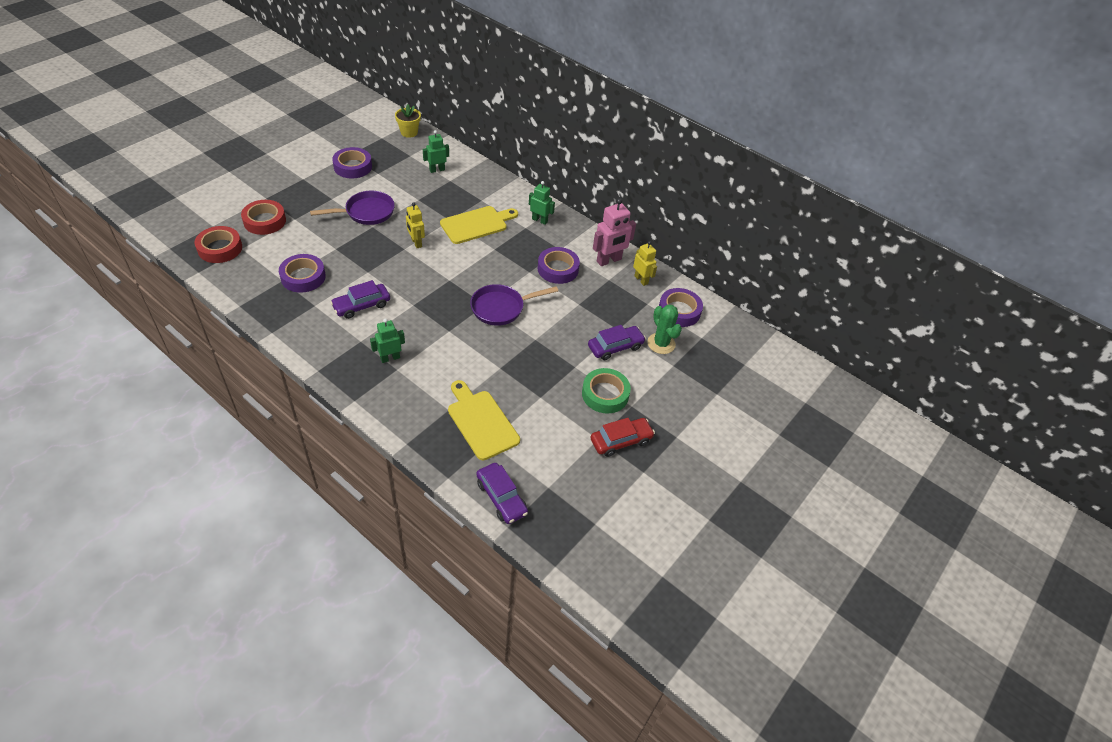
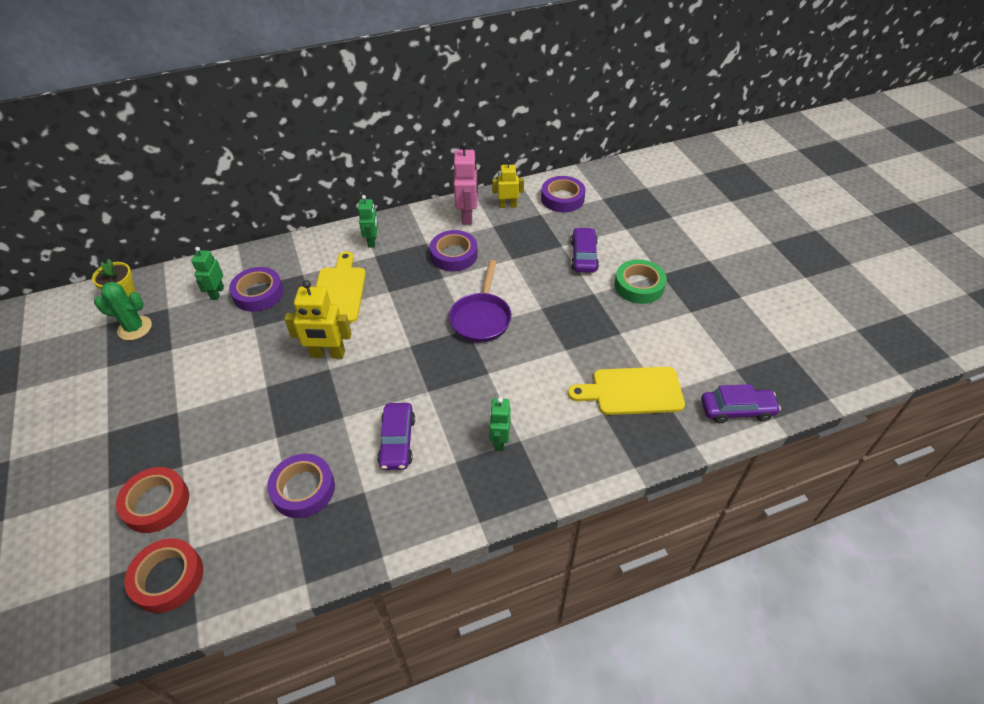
camera: 55 degrees left, 0 degrees up
(353, 167) = (135, 370): purple tape -> purple tape (258, 293)
(366, 212) = (235, 384): purple pan -> none
(416, 243) = (328, 354): yellow robot -> yellow robot, size x1.54
(539, 220) = (372, 241): green robot -> green robot turned 120 degrees clockwise
(621, 441) = (700, 297): red car -> none
(661, 343) = (596, 225): green cactus -> green cactus (135, 328)

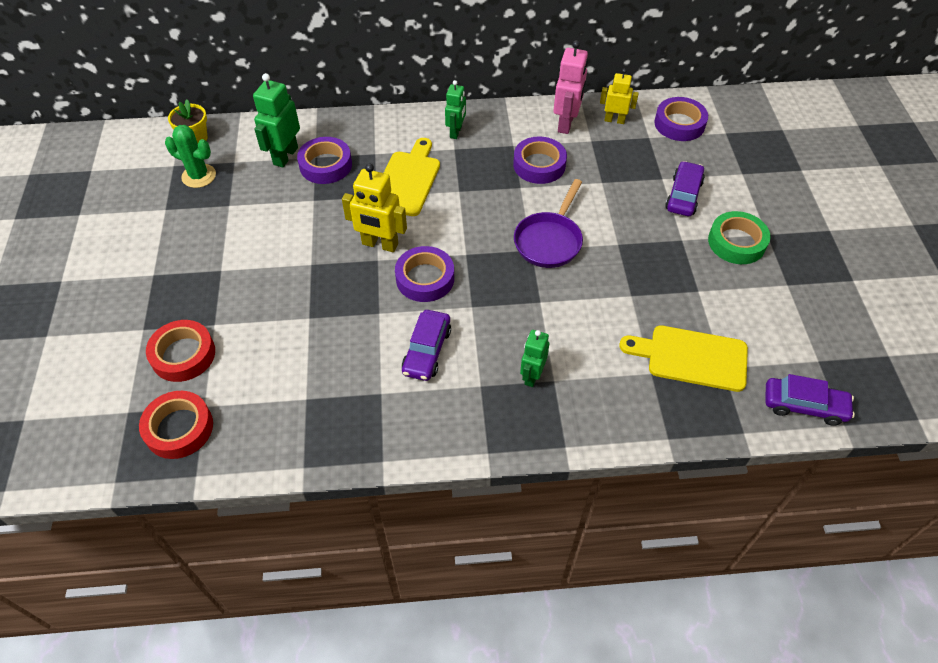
camera: 15 degrees right, 5 degrees up
(217, 293) = (285, 156): green robot -> green robot, size x1.54
(303, 489) = (323, 376): purple tape -> purple tape (425, 278)

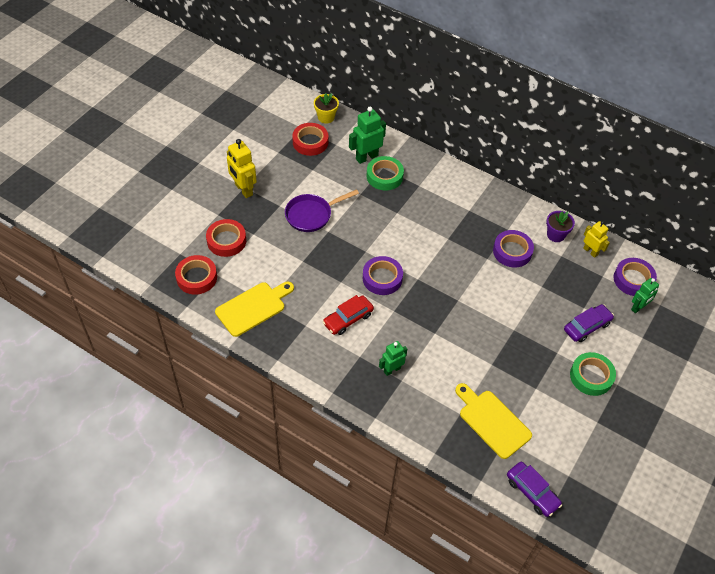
camera: 35 degrees right, 0 degrees up
(199, 176) = (310, 142): green cactus -> red tape
(325, 165) = (384, 176): purple tape -> green tape
(380, 244) = (374, 243): yellow robot -> yellow robot (243, 189)
(407, 180) = (423, 214): yellow cutting board -> yellow cutting board (253, 307)
(427, 351) = (348, 319): purple car -> red car
(456, 132) = (480, 200): green robot -> green robot (638, 307)
(549, 241) = (473, 301): purple pan -> purple pan (311, 215)
(566, 123) = (556, 235): pink robot -> purple flower pot

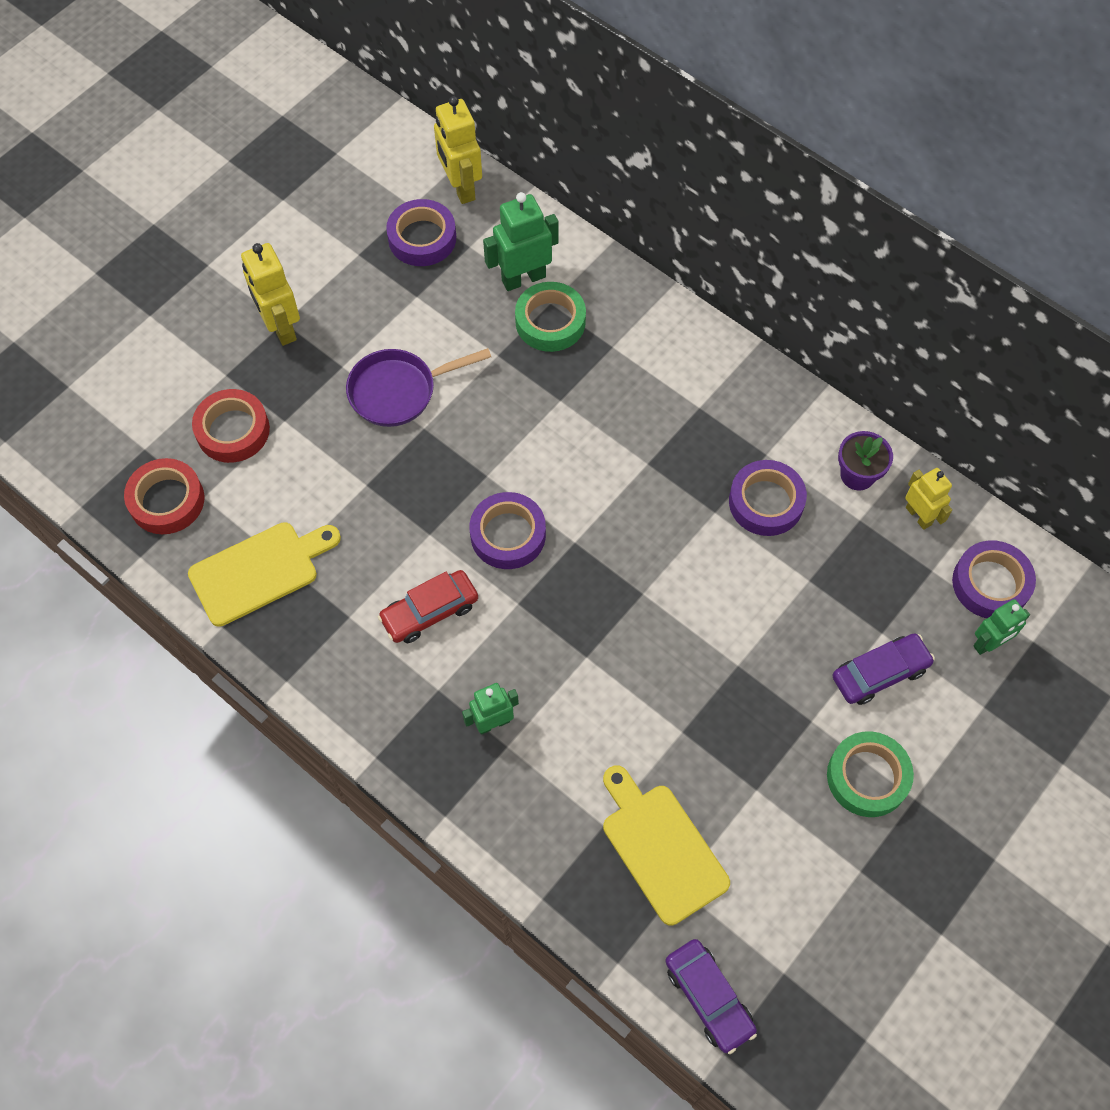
camera: 10 degrees right, 10 degrees up
(310, 142) = (422, 238): red tape -> purple tape
(326, 117) = (461, 187): yellow flower pot -> yellow robot

